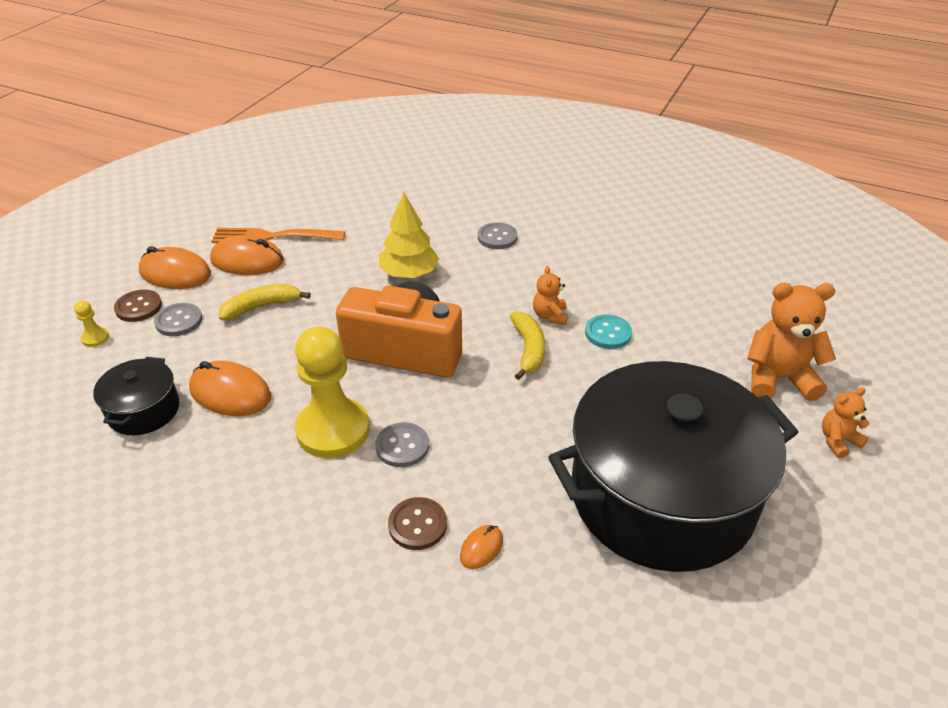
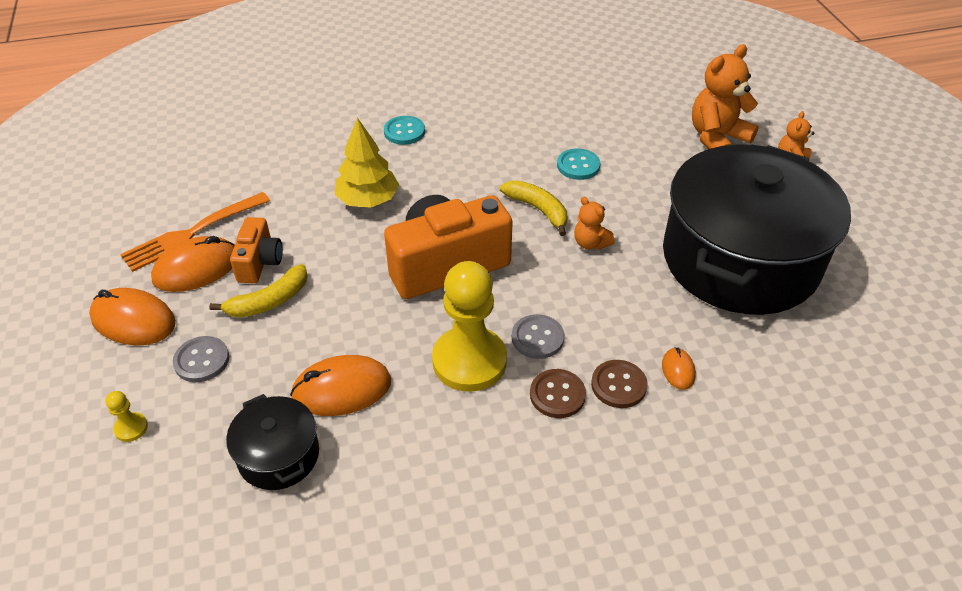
camera: 40 degrees left, 5 degrees up
(138, 307) = (138, 373): brown button -> brown button (557, 395)
(175, 273) = (133, 320): orange mouse -> orange mouse turned 45 degrees clockwise
(261, 307) = (269, 301): yellow banana -> yellow banana turned 150 degrees counterclockwise
(287, 278) = (259, 262): none -> orange camera
(497, 237) = (404, 132): grey button -> turquoise button
(550, 316) = (522, 175): orange teddy bear -> orange teddy bear (590, 243)

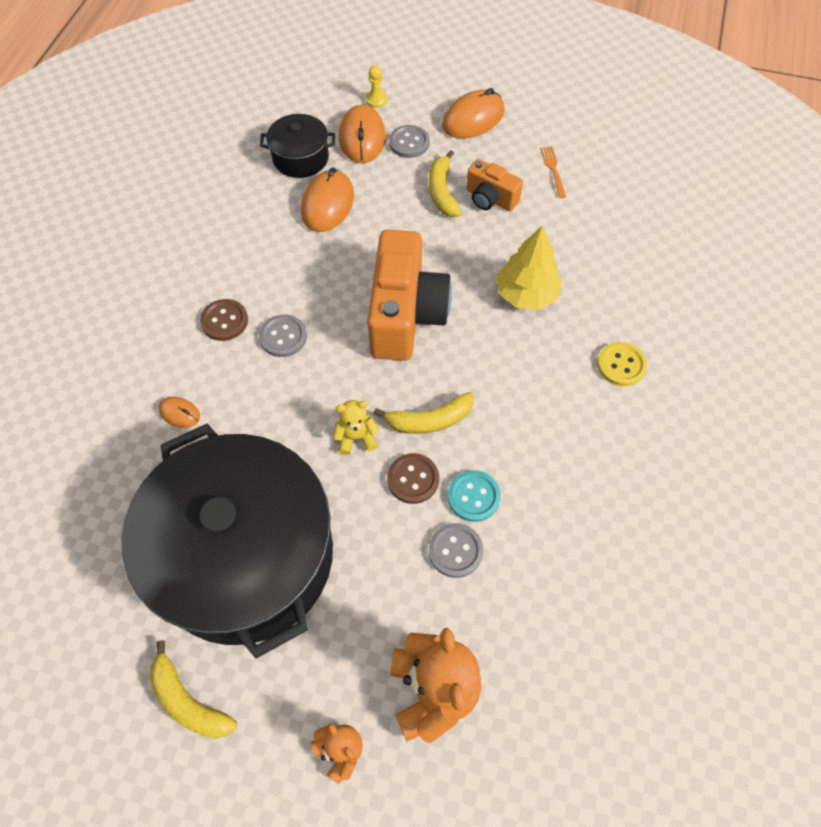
camera: 120 degrees right, 15 degrees up
(193, 232) = (553, 170): orange fork -> orange fork, size x0.51
(196, 268) = (507, 162): orange mouse -> orange mouse (362, 138)
(404, 132) = (621, 365): turquoise button -> yellow button
(469, 361) = (295, 284): yellow pawn -> none
(590, 243) = (356, 437): orange teddy bear -> yellow teddy bear
(618, 385) = (200, 364): brown button -> brown button (413, 479)
(625, 160) = (455, 551): none -> grey button
(851, 238) = (189, 701): none -> yellow banana

